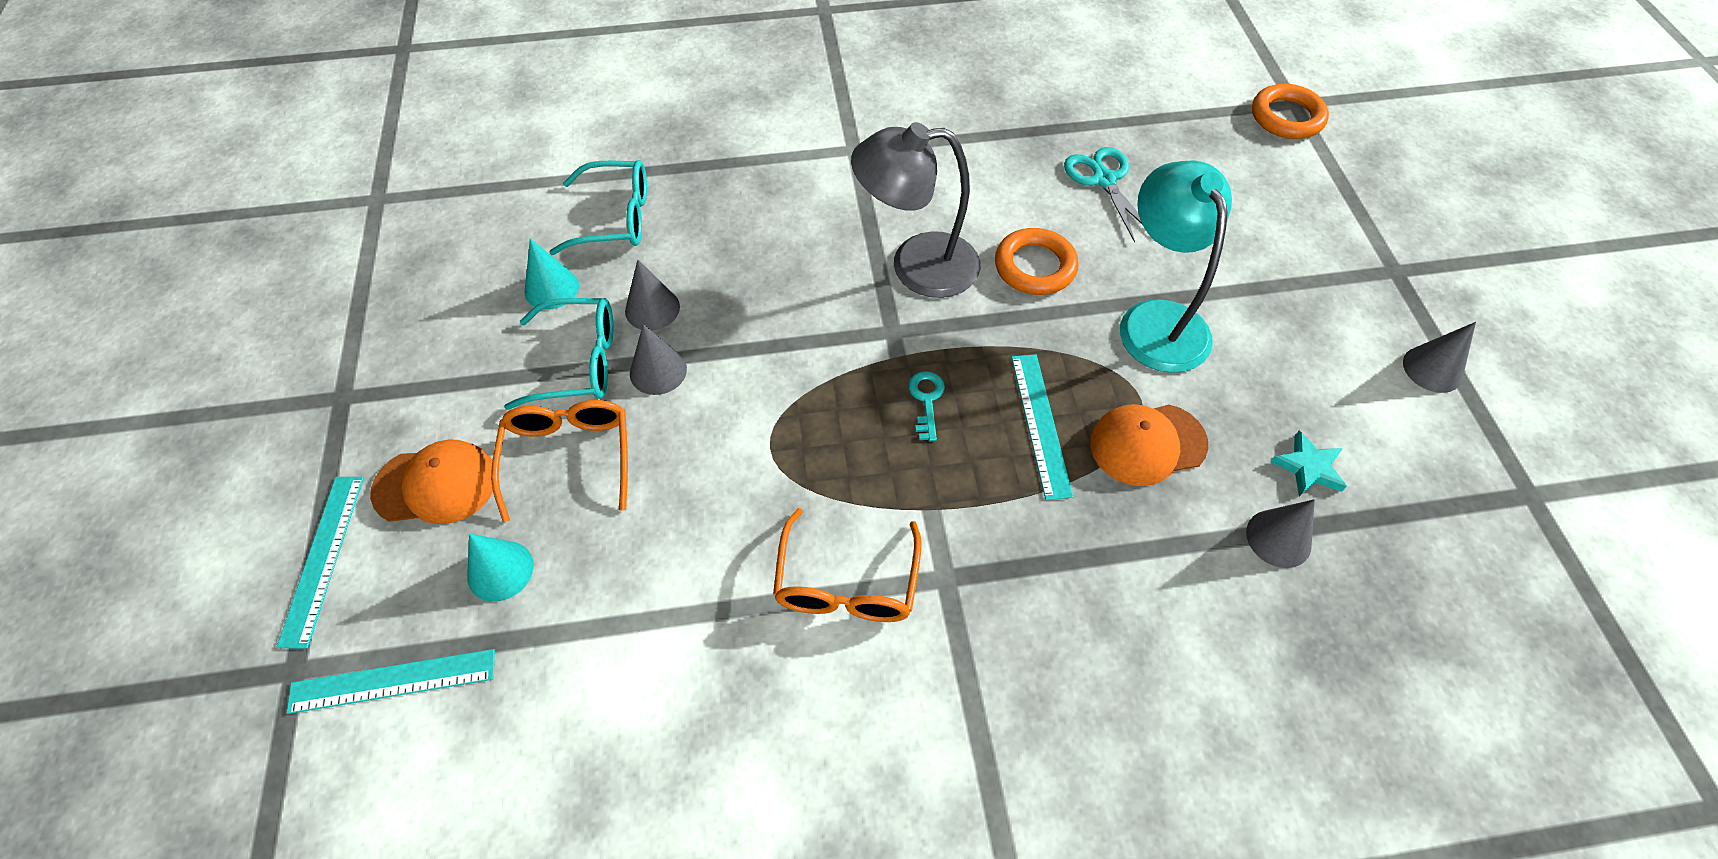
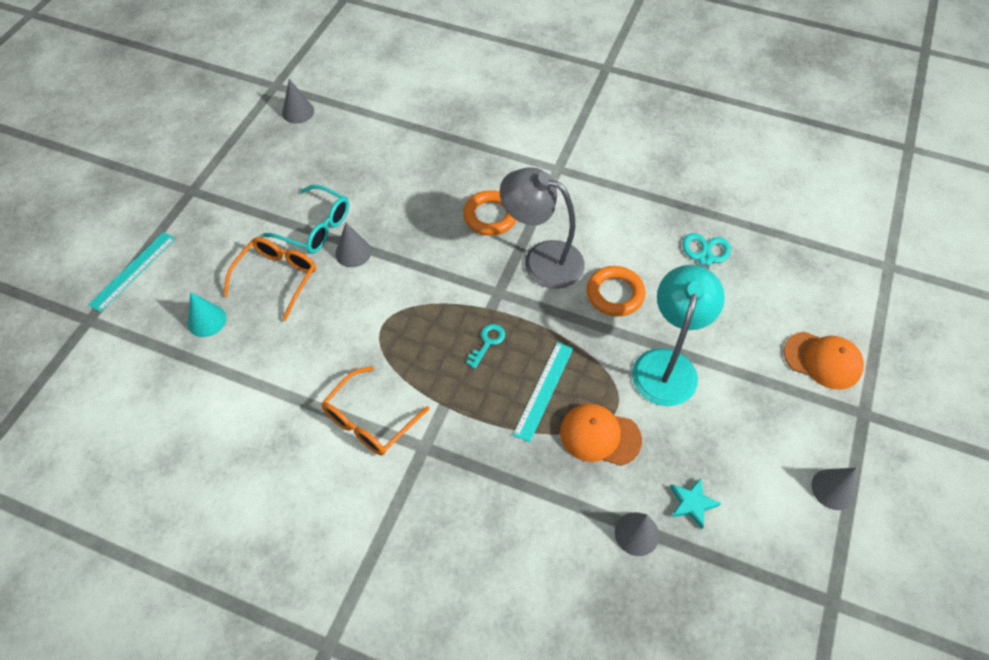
camera: 30 degrees right, 0 degrees up
(393, 681) = (126, 349): turquoise ruler -> none
(436, 485) = (205, 260): orange cap -> orange cap (823, 360)
(551, 288) = (330, 178): turquoise cone -> none
(616, 218) = (390, 152): turquoise glasses -> none
(652, 308) = (374, 215): grey cone -> grey cone (298, 112)
(1286, 117) = (874, 273): orange ring -> orange ring (490, 216)

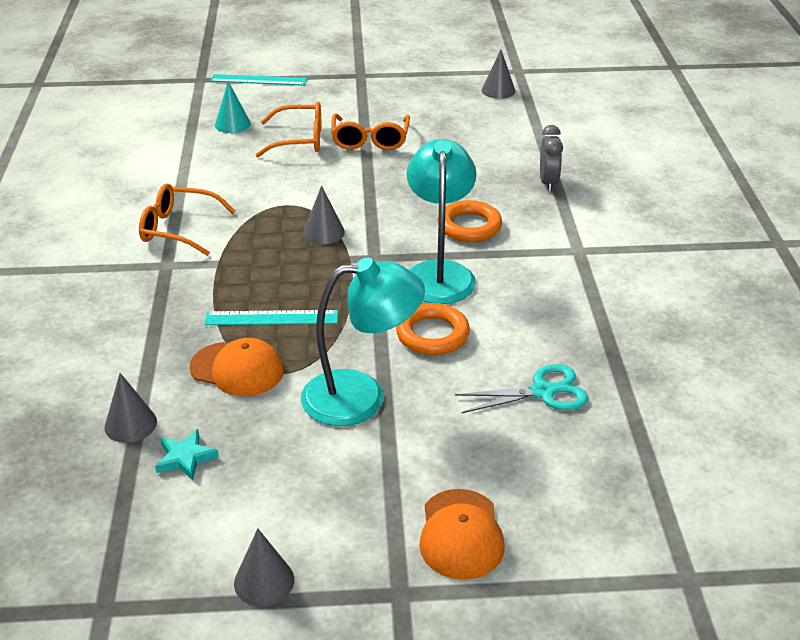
camera: 65 degrees right, 20 degrees down
(316, 228) = (370, 140): turquoise glasses -> orange glasses
(353, 252) = (357, 166): grey cone -> grey cone (323, 232)
(460, 145) = (548, 183): none -> grey clock
(487, 342) = (307, 268): turquoise key -> none
(541, 259) = (439, 273): grey lamp -> turquoise lamp
(600, 436) = (237, 369): orange cap -> orange cap turned 120 degrees clockwise

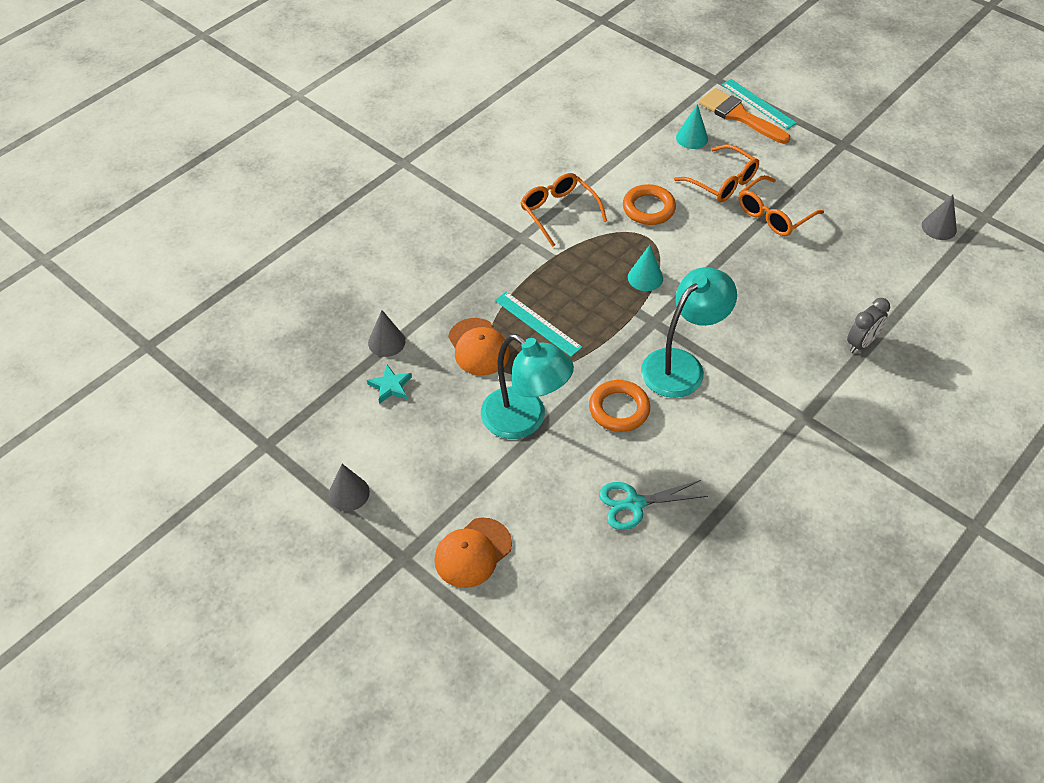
camera: 45 degrees right, 15 degrees up
(253, 93) = (739, 115): none -> orange brush
(323, 232) = (645, 277): grey cone -> turquoise cone
(469, 226) = (750, 341): orange ring -> orange ring (648, 208)
(542, 392) = (635, 504): turquoise scissors -> turquoise scissors turned 135 degrees clockwise

